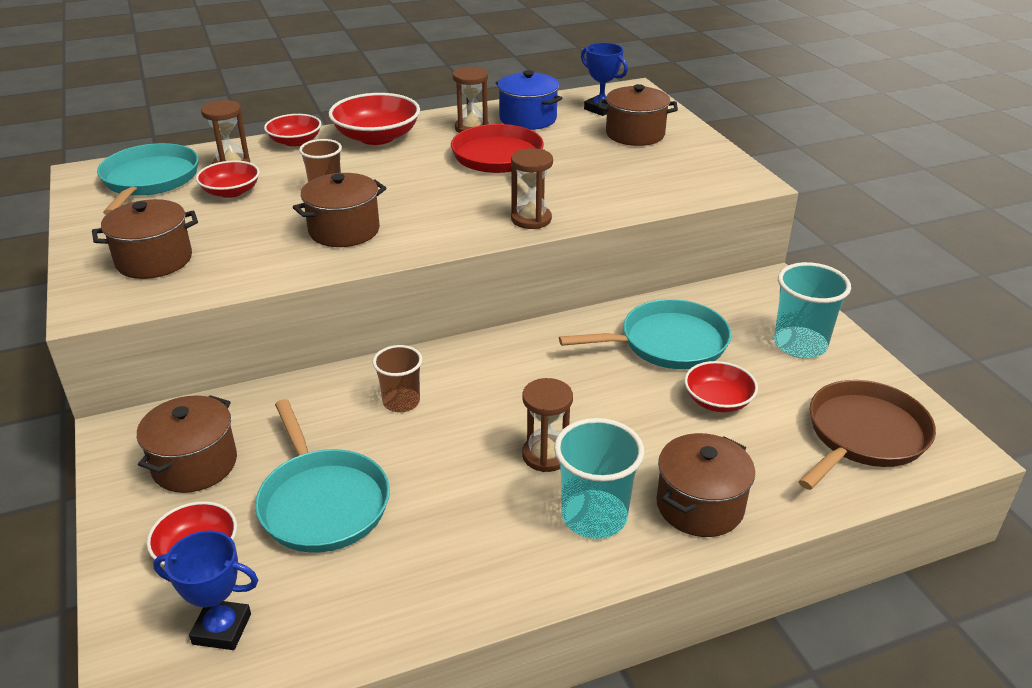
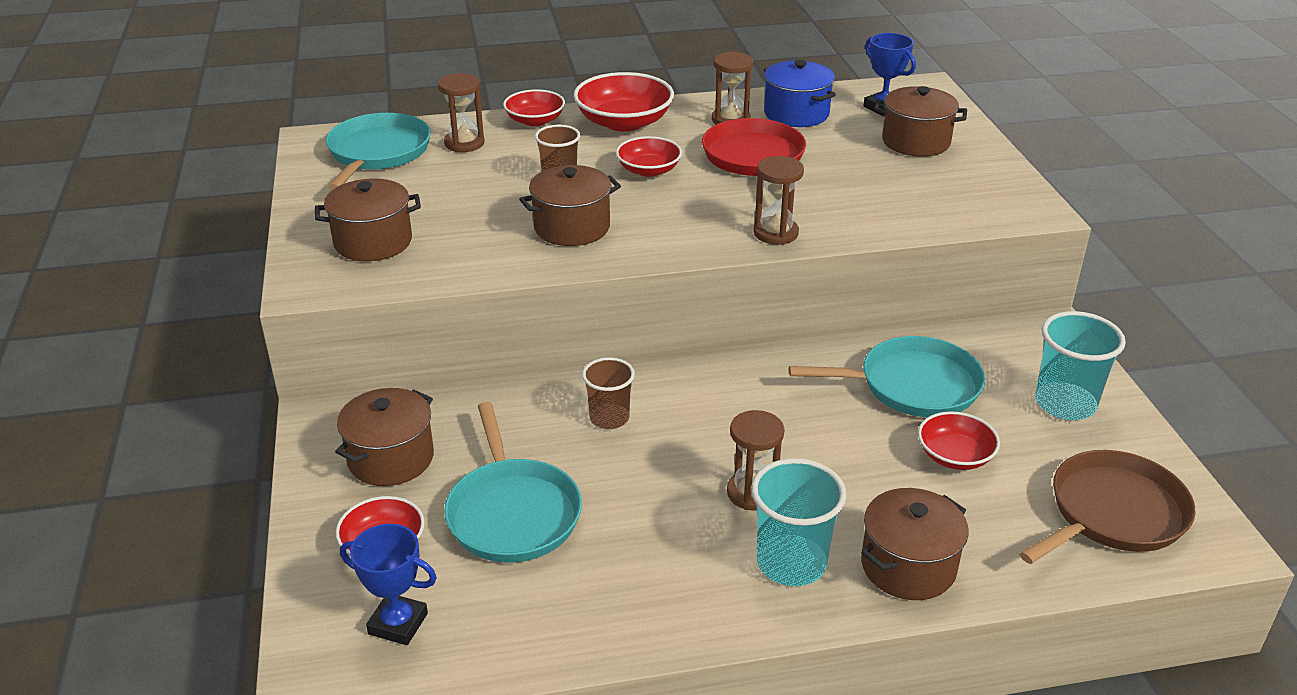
camera: 10 degrees right, 0 degrees up
(231, 192) = (460, 173): red bowl -> red bowl (648, 170)

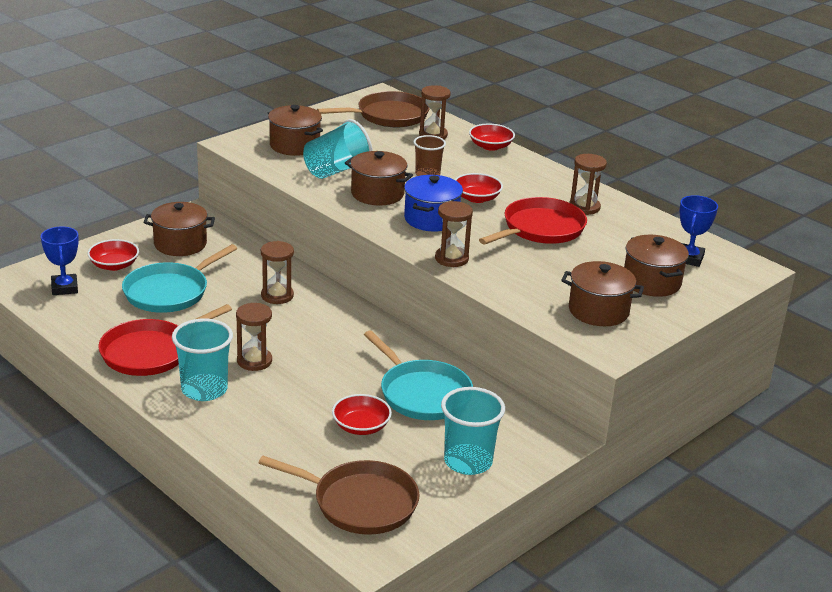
camera: 55 degrees right, 5 degrees down
(377, 153) = (389, 116): turquoise pan -> brown pan
(479, 235) = (336, 171): none -> turquoise cup
(609, 418) = (277, 296): brown cup -> brown hourglass
(624, 122) = (528, 173): red bowl -> none
(659, 586) = (150, 352): none -> red pan
(796, 114) = (629, 228): blue pot -> blue pot (431, 219)
(908, 566) = (236, 431): brown pot -> brown pot (598, 311)

